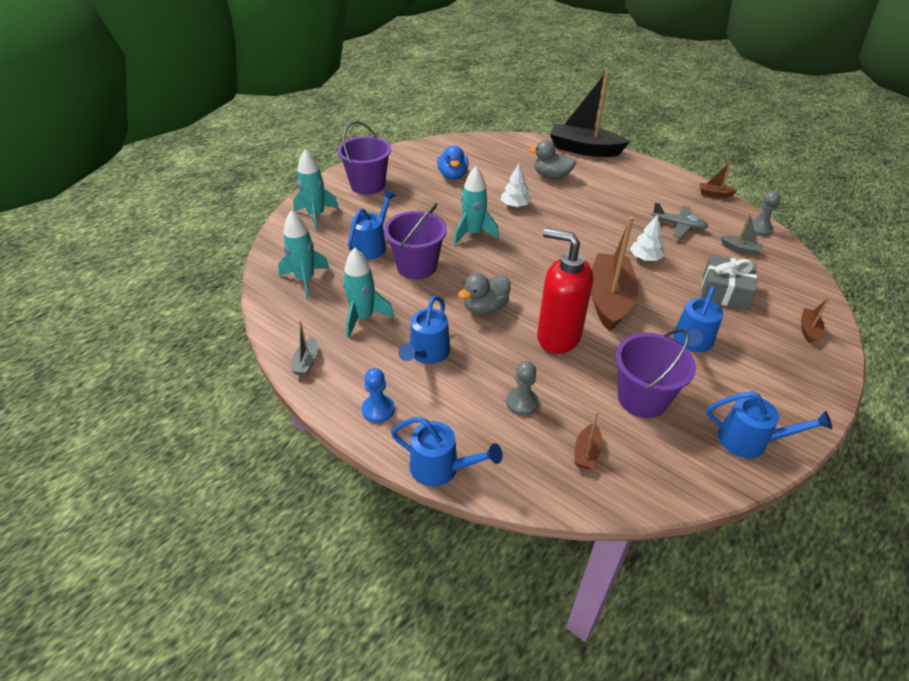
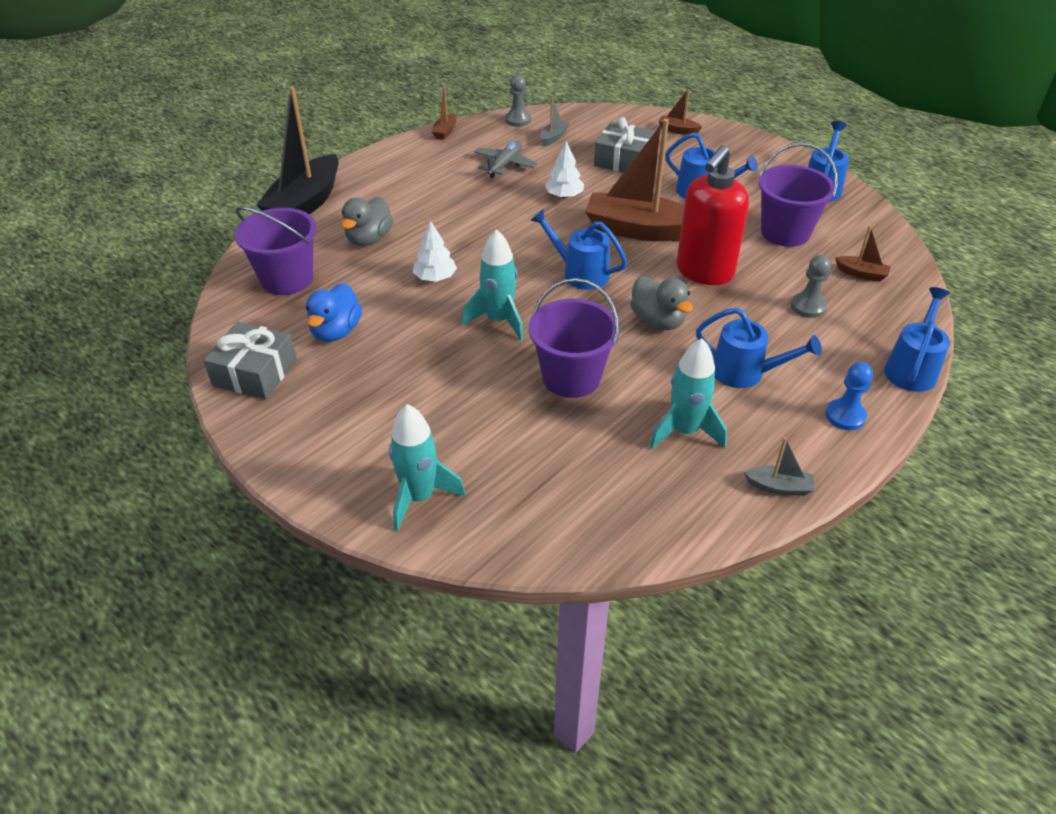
camera: 85 degrees left, 0 degrees up
(305, 280) = (600, 500): turquoise rocket -> none
(368, 185) = (335, 431): purple bucket -> purple bucket (287, 279)
(372, 245) = (515, 424): blue watering can -> blue watering can (579, 273)
(414, 156) = (255, 372): none -> grey gift
(453, 175) = (336, 331): blue duck -> blue duck turned 105 degrees clockwise

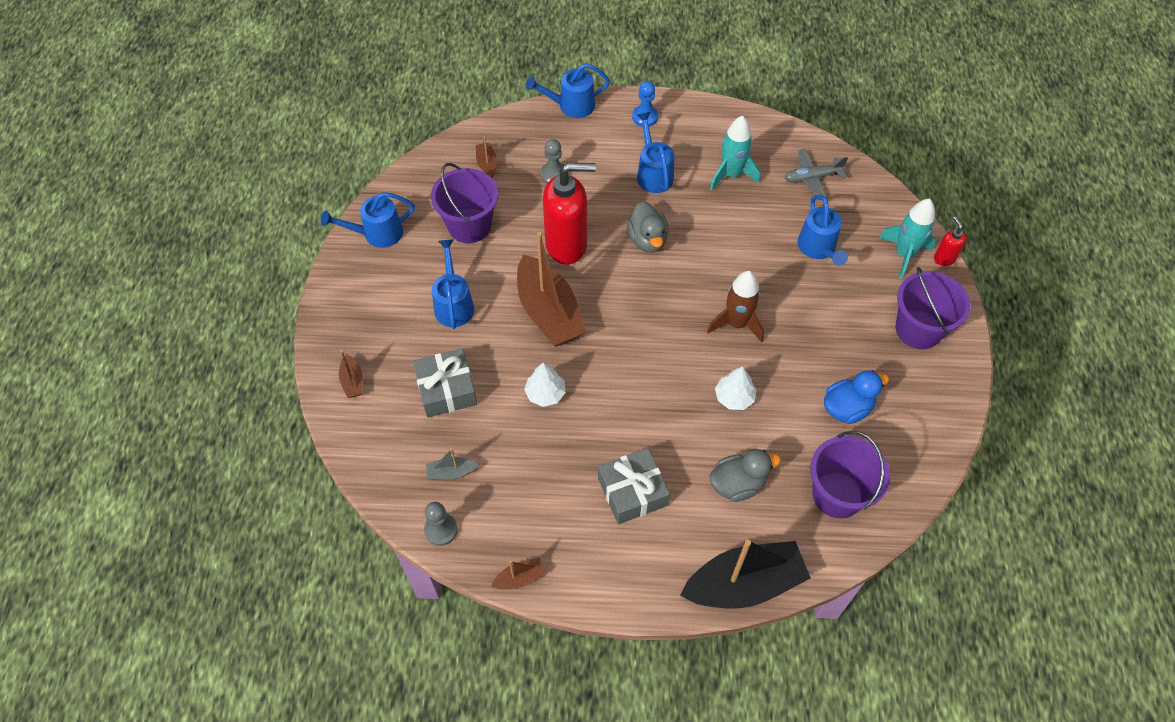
camera: 130 degrees left, 15 degrees up
(255, 372) = (928, 418): grey gift -> grey gift (632, 491)
(371, 529) = (944, 258): none -> red soap dispenser
(499, 320) = (736, 323): turquoise rocket -> brown rocket
(505, 165) = (535, 475): grey plane -> grey plane (812, 178)
(571, 377) = (746, 250): purple bucket -> purple bucket (918, 329)
(579, 273) = (639, 314): blue watering can -> blue watering can (818, 249)
(657, 321) = (647, 240): grey duck -> grey duck turned 150 degrees clockwise
(779, 487) = (729, 119): grey boat -> none

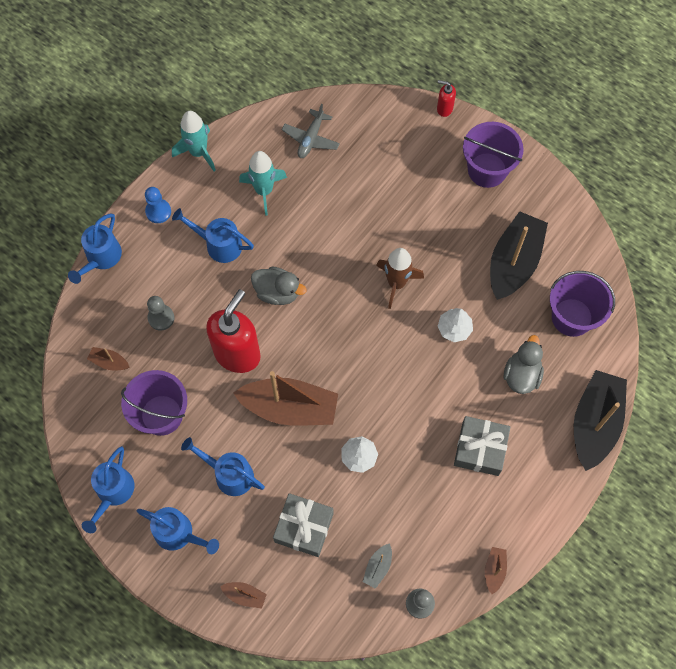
camera: 55 degrees left, 10 degrees up
(818, 249) = (375, 182): blue watering can -> blue watering can (179, 534)
(847, 408) = (514, 262): blue duck -> black boat
(904, 254) = (422, 131): turquoise rocket -> turquoise rocket (198, 152)

